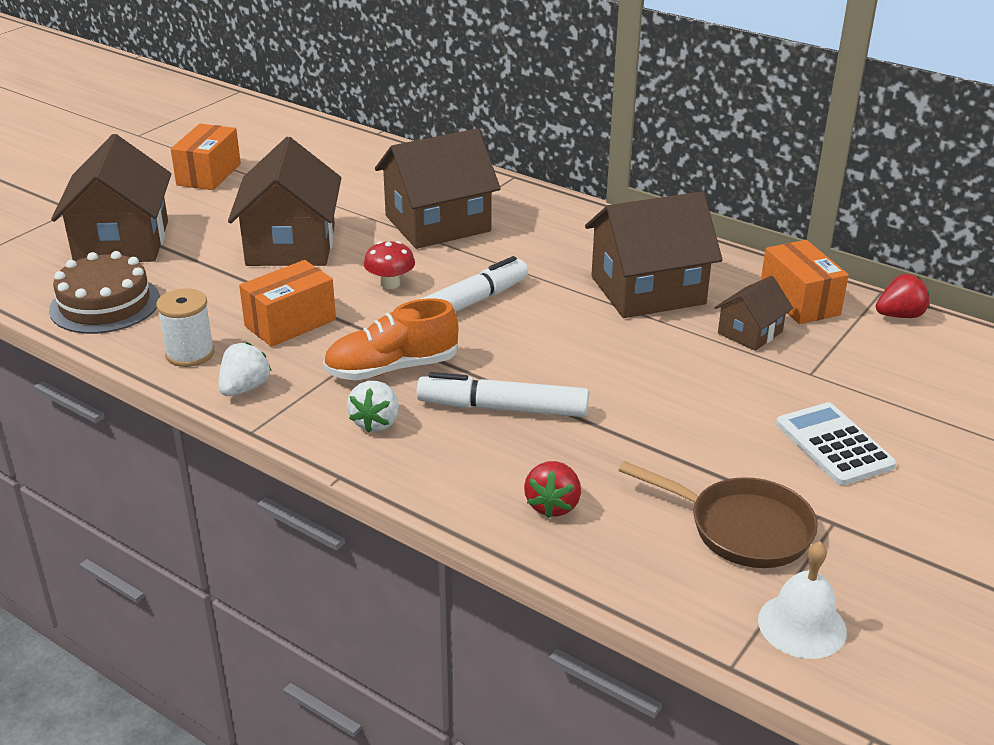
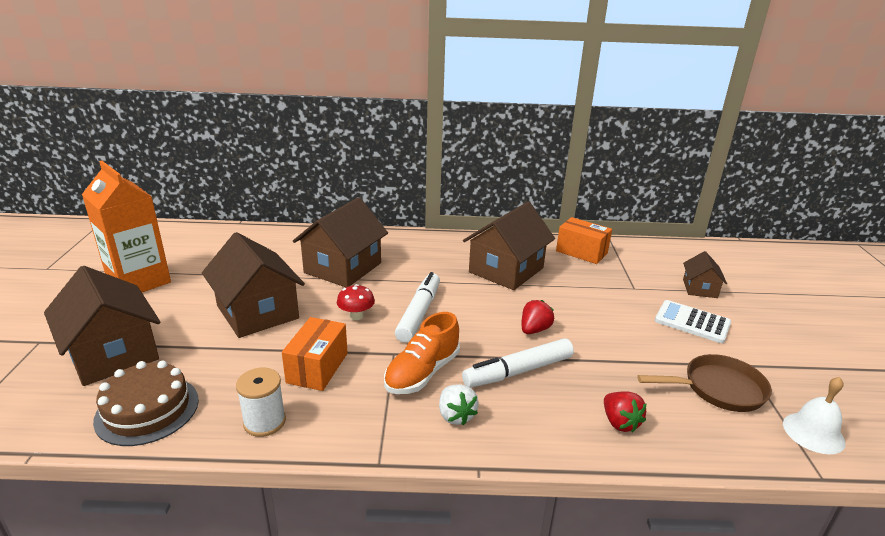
camera: 35 degrees left, 5 degrees down
(209, 174) = (139, 281): orange box -> orange carton
(244, 388) = (337, 431): white strawberry -> none
(750, 332) = (581, 276): brown house -> brown house (699, 288)
(899, 315) = (630, 245): red strawberry -> red strawberry (534, 330)

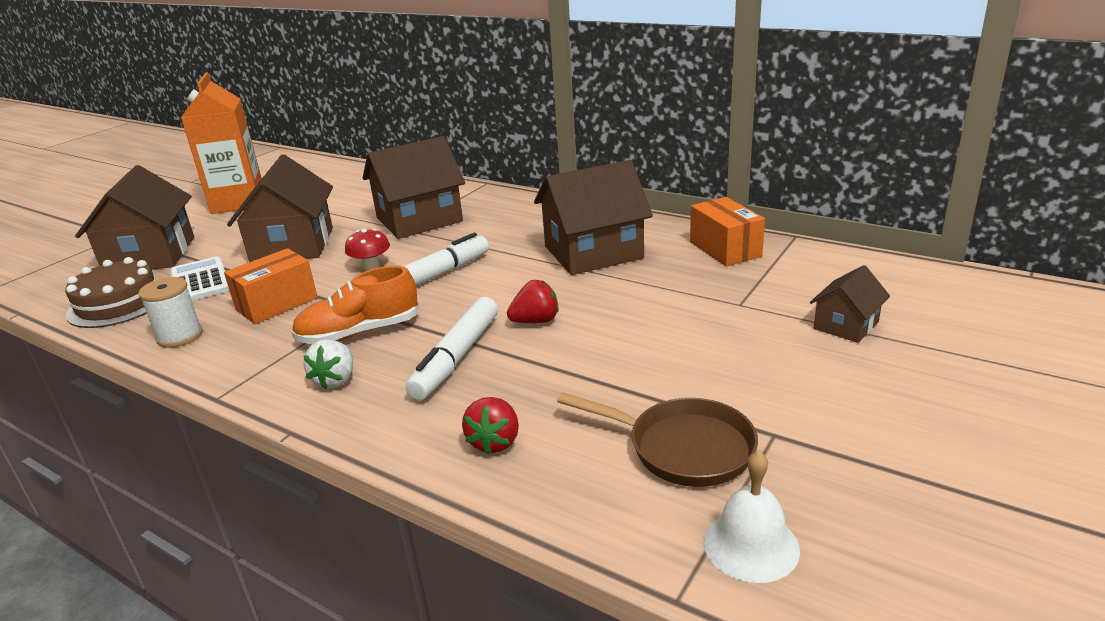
camera: 35 degrees right, 0 degrees up
(518, 371) = (456, 357): white marker -> white marker turned 75 degrees counterclockwise
(692, 322) = (767, 362): white calculator -> white calculator (200, 281)

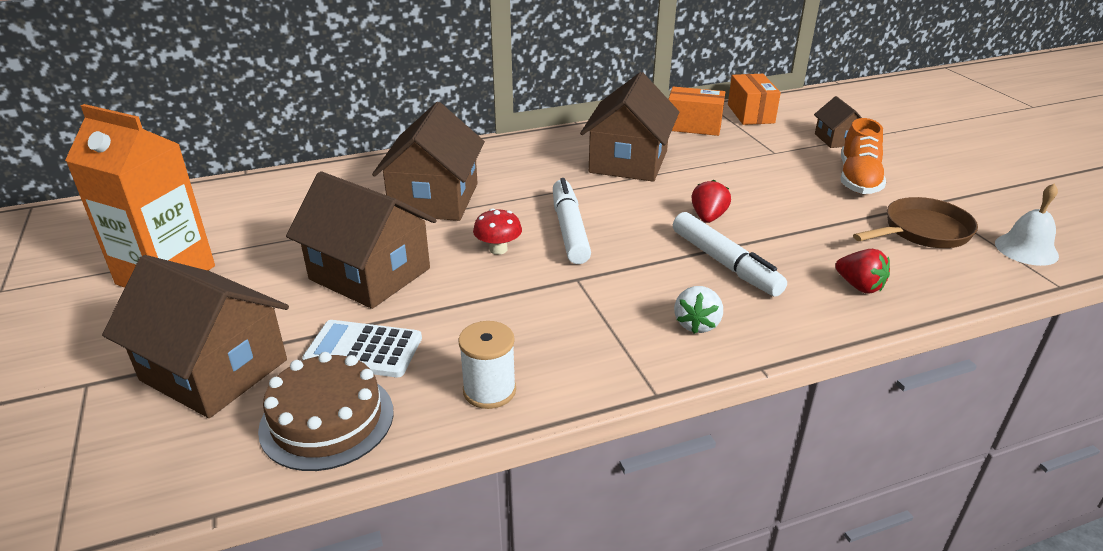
camera: 55 degrees left, 5 degrees up
(277, 304) = (501, 316): orange box -> orange box (750, 114)
(335, 380) = (697, 324): white strawberry -> white strawberry turned 60 degrees clockwise
(359, 333) = (626, 291): orange shoe -> orange shoe (858, 179)

